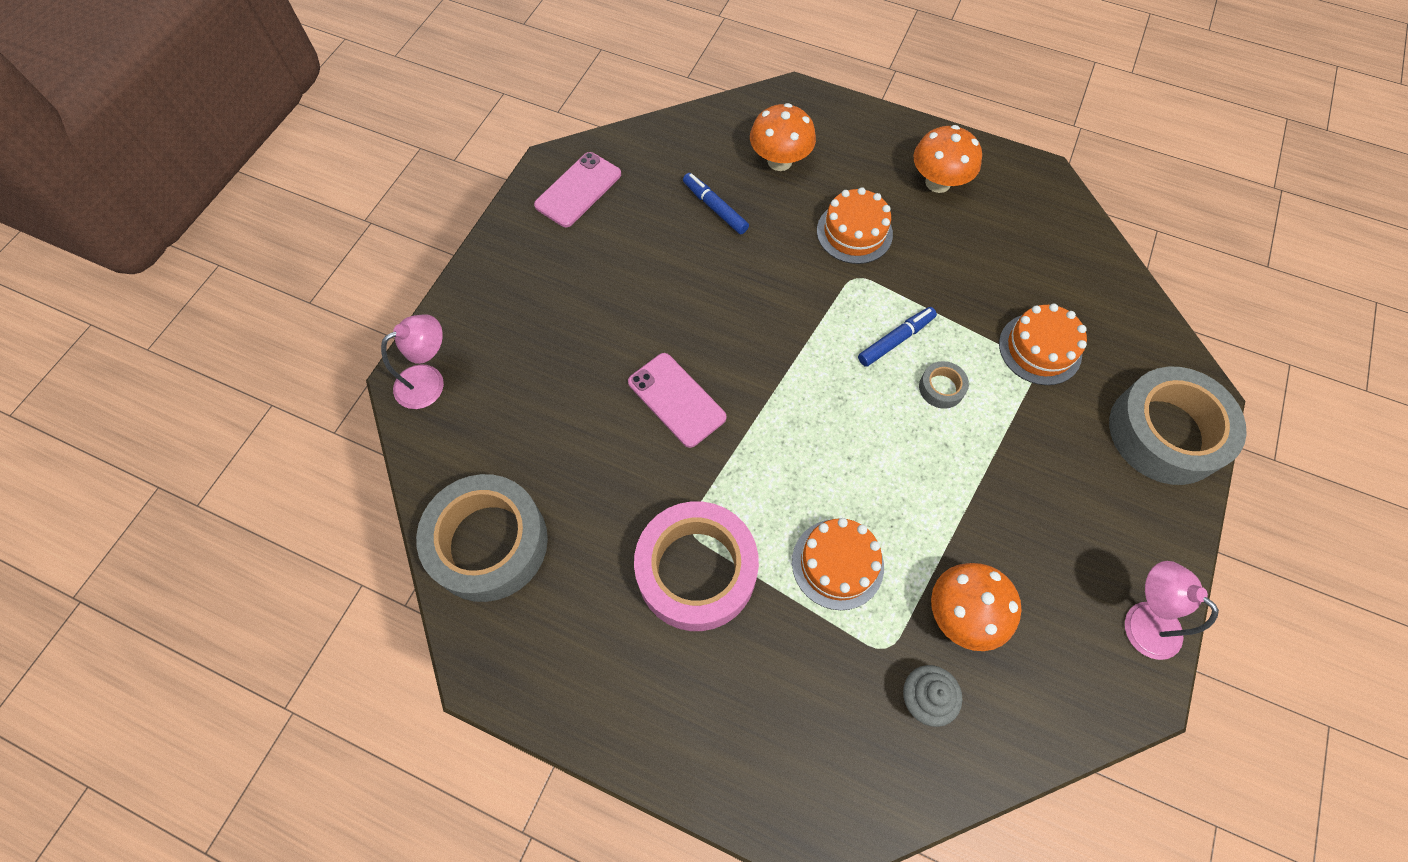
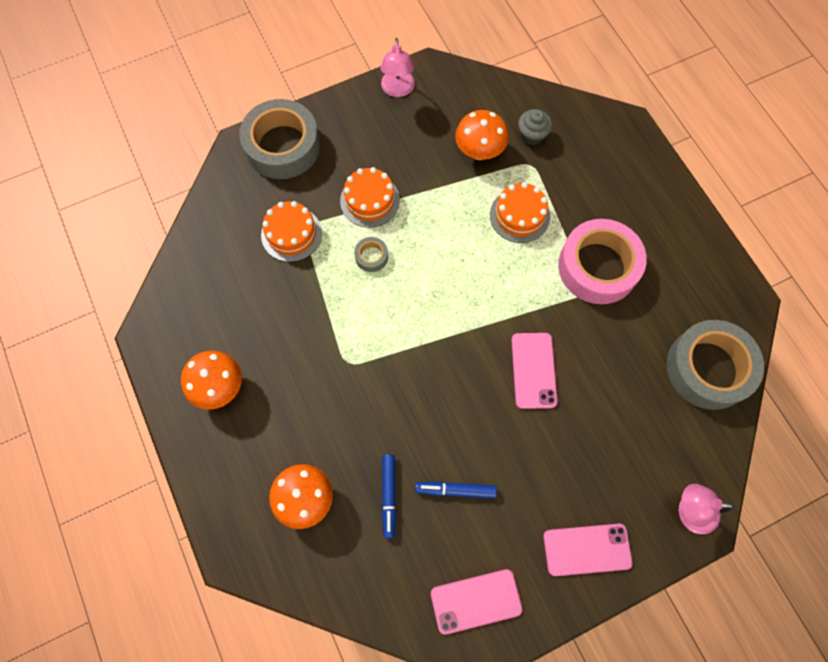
camera: 140 degrees left, 5 degrees up
(509, 285) = (587, 549): none -> pink phone
(854, 232) = (314, 395): orange cake -> orange cake (370, 200)
(895, 340) = (367, 303): blue marker -> blue marker (455, 490)

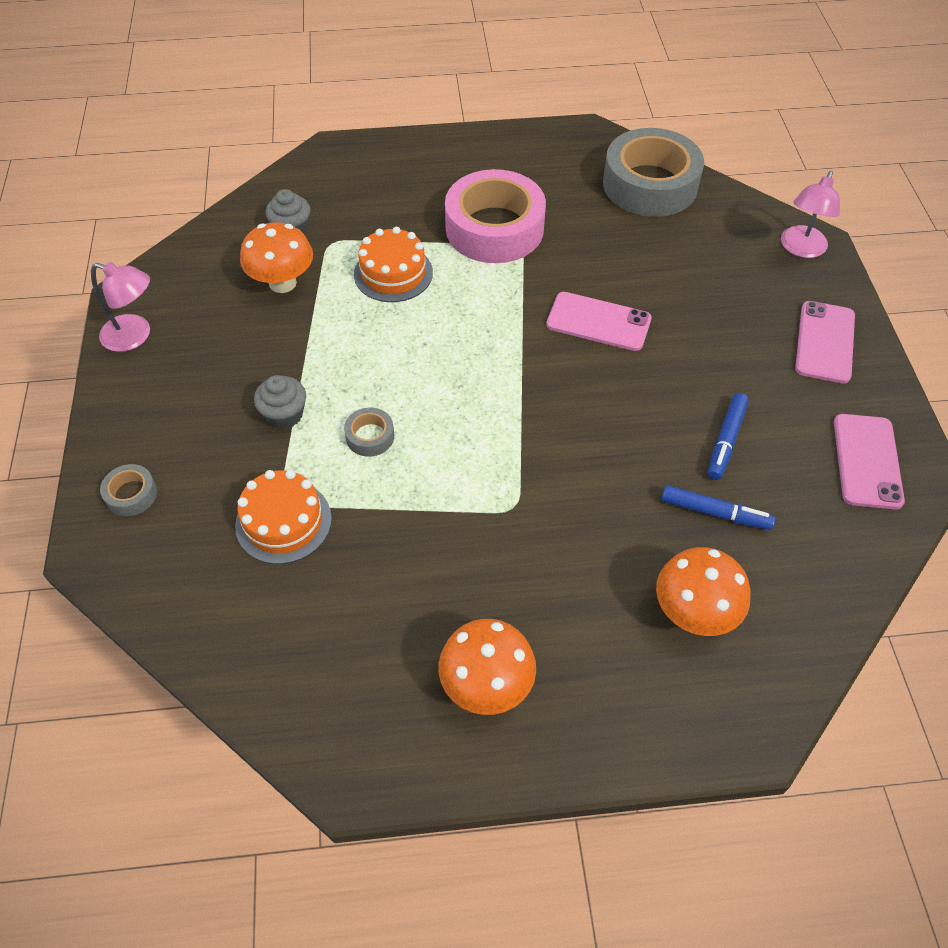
camera: 70 degrees left, 15 degrees down
(282, 146) = (131, 494): grey tape -> grey tape, size x0.42
(370, 200) = (284, 414): orange cake -> grey cupcake

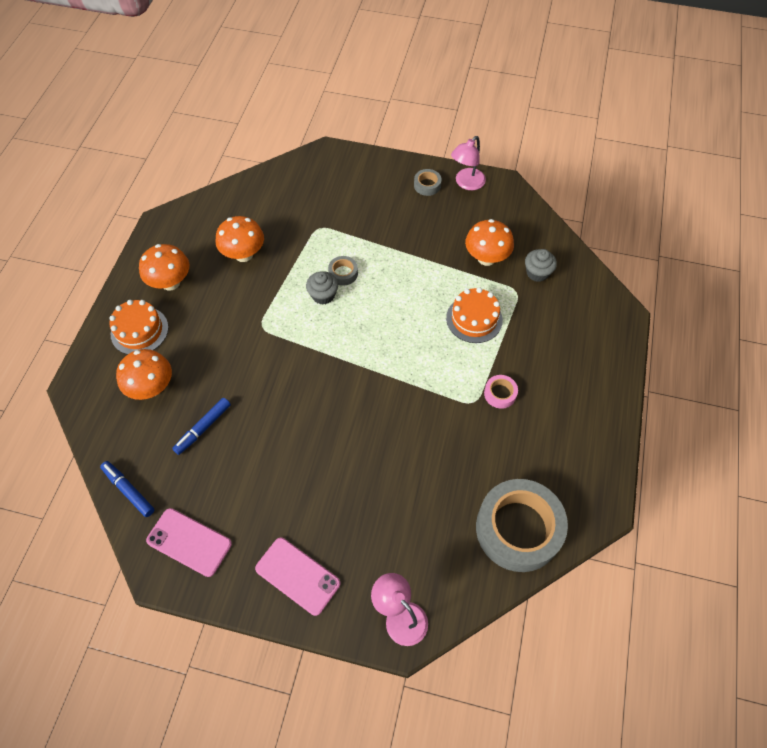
camera: 110 degrees right, 5 degrees up
(131, 494) = (353, 169): grey tape -> grey tape (427, 185)
(283, 522) = (305, 224): orange cake -> orange cake (139, 331)
(284, 414) = (377, 238): grey cupcake -> grey cupcake (323, 295)
(381, 591) = (244, 254): none -> orange mushroom
(494, 228) = (500, 394): pink tape -> pink tape, size x0.42
(598, 322) = (381, 426): pink phone -> none
(725, 441) = (248, 460): blue marker -> blue marker (128, 490)

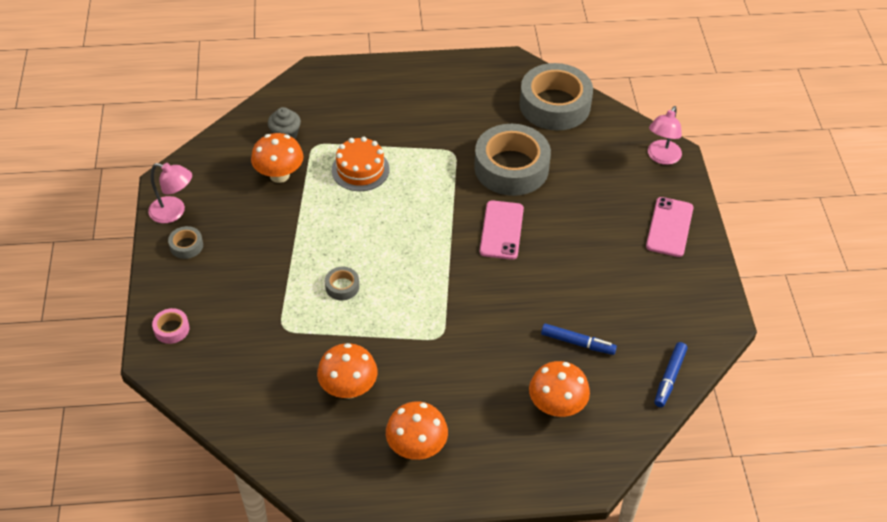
camera: 110 degrees left, 10 degrees down
(139, 331) = (494, 450): orange cake -> none
(189, 542) = (687, 311): pink phone -> pink phone (501, 230)
(323, 295) = (378, 295): grey cupcake -> none
(435, 449) = (511, 168): none -> grey tape
(500, 394) = (436, 137): pink tape -> pink tape (171, 329)

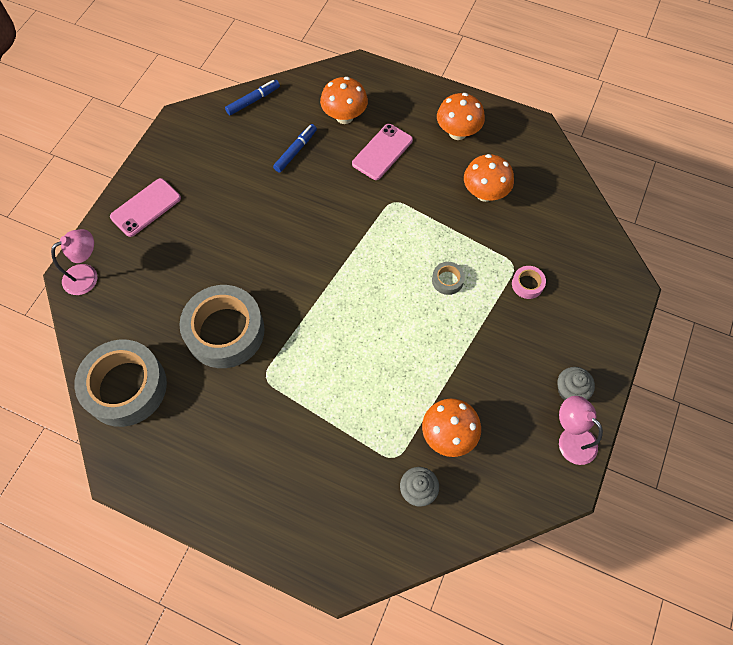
camera: 150 degrees left, 15 degrees up
(171, 329) = (608, 307): pink tape -> pink tape (527, 284)
(186, 246) = (570, 390): grey tape -> grey cupcake
(360, 169) = (365, 401): orange cake -> none
(501, 230) = (281, 270): pink phone -> pink phone (382, 152)
(577, 343) = (295, 151): blue marker -> blue marker turned 75 degrees clockwise

